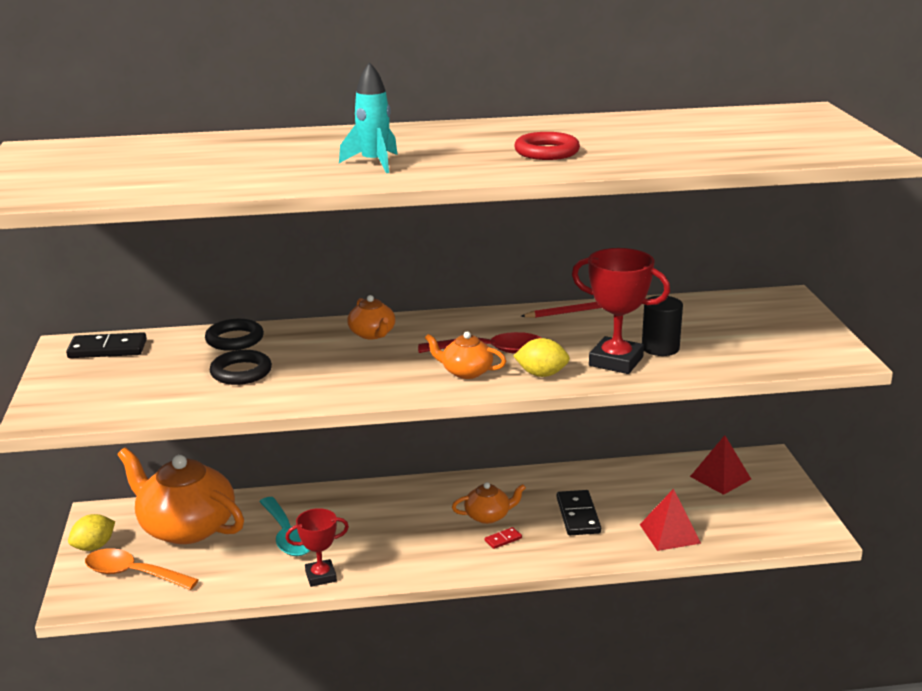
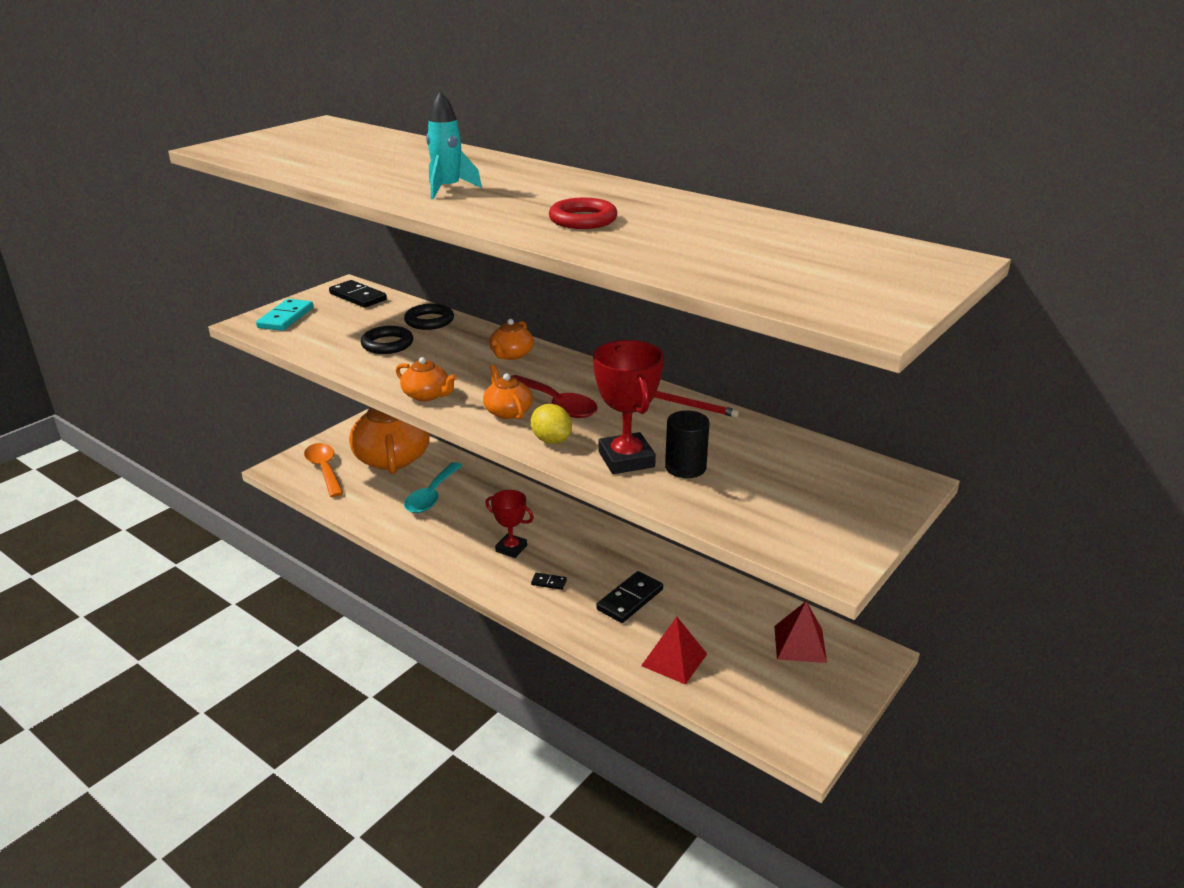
camera: 45 degrees right, 5 degrees up
(72, 396) = (285, 318): none -> turquoise domino
(94, 547) = (334, 441): yellow lemon -> none
(321, 576) = (405, 534): red trophy -> red trophy (511, 548)
(488, 516) = (568, 559): orange teapot -> orange teapot (427, 395)
(503, 539) = (549, 582): red domino -> black domino

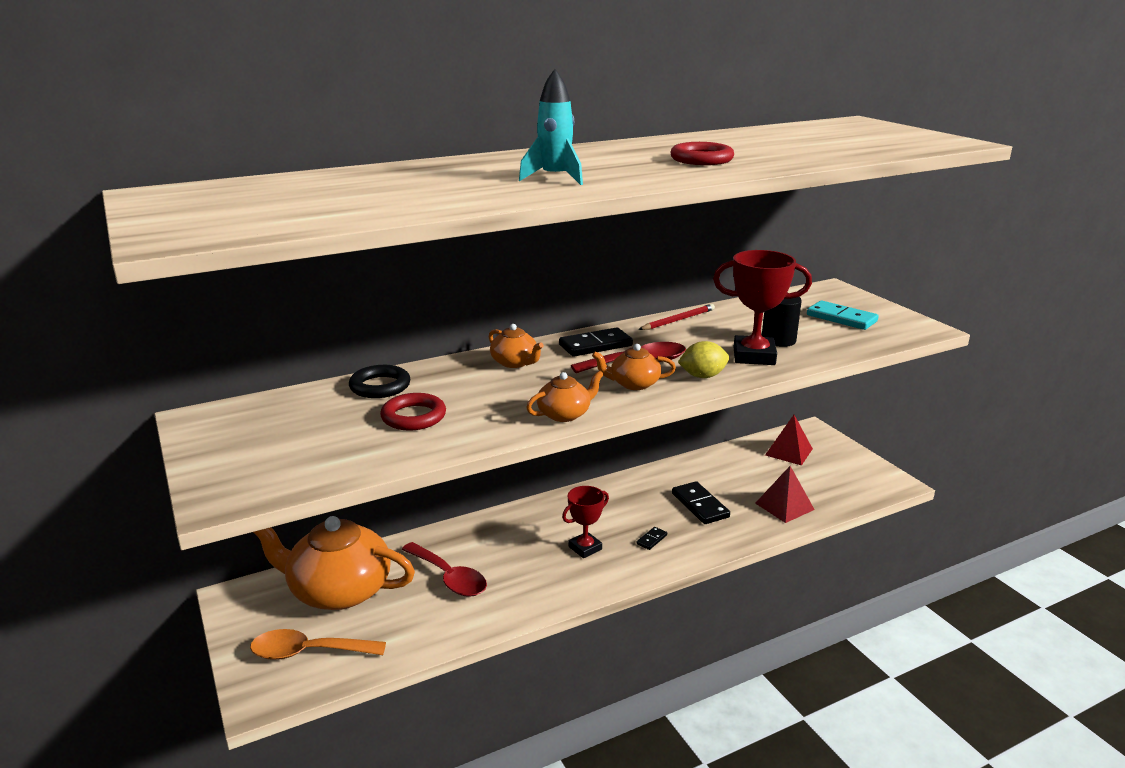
camera: 65 degrees left, 5 degrees down
(285, 318) = (242, 470): turquoise domino -> turquoise domino (841, 318)
(358, 297) = (246, 415): black domino -> black domino (595, 345)
(387, 344) = (413, 417): black ring -> red ring
(431, 496) = (449, 578): turquoise spoon -> red spoon

